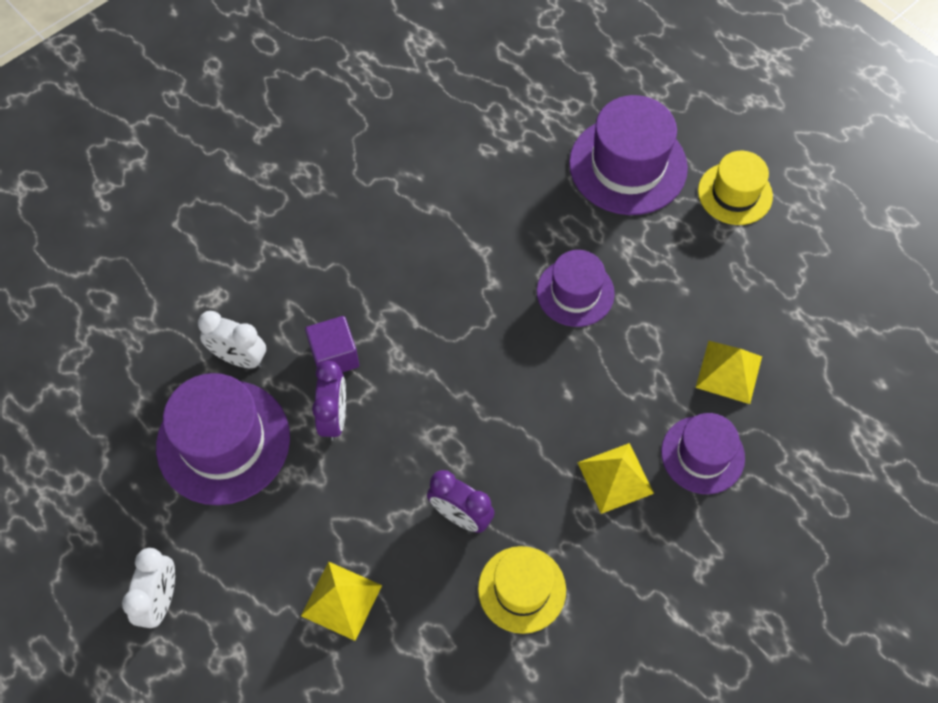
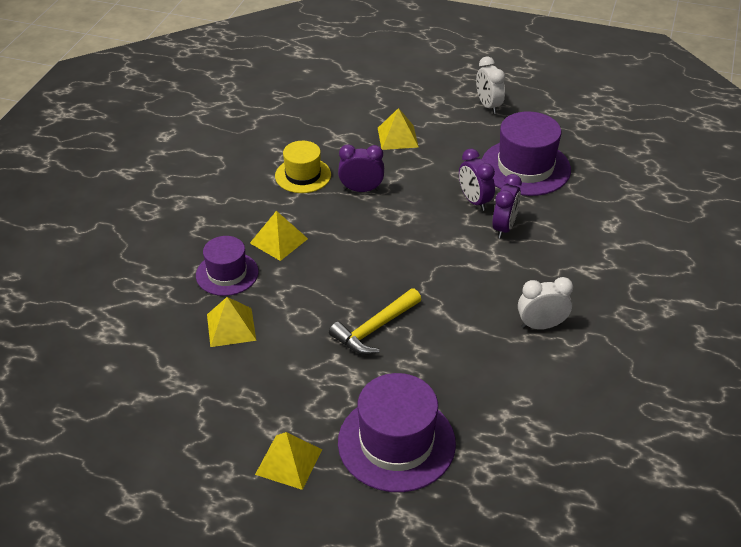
camera: 150 degrees right, 20 degrees down
(239, 358) = (559, 204): white clock -> white clock (541, 325)
(334, 356) = (504, 228): purple cube -> purple clock
(575, 292) = (374, 329): purple hat -> yellow hammer
(735, 193) = (289, 461): yellow hat -> yellow pyramid

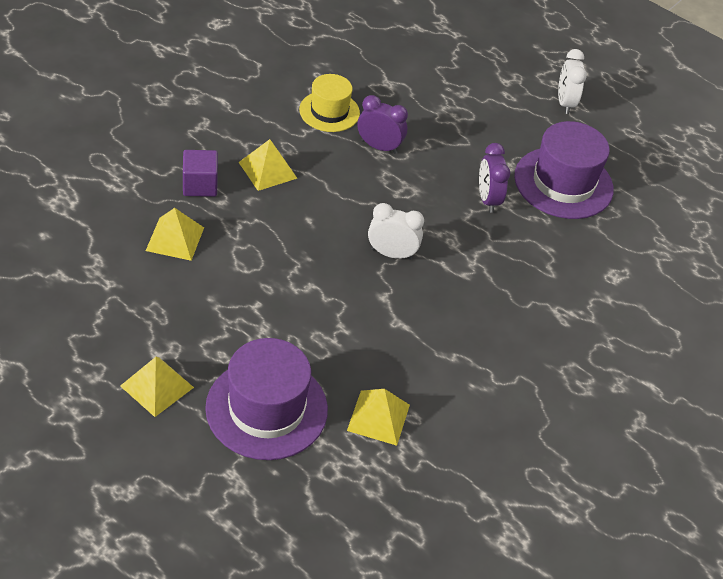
camera: 15 degrees right, 5 degrees up
(227, 273) = (200, 185): purple hat -> purple cube
(374, 329) = (310, 292): yellow hammer -> none
(397, 137) = (448, 104): yellow pyramid -> yellow pyramid (378, 417)
(504, 228) = (501, 238): purple clock -> none
(541, 325) = (477, 351): white clock -> white clock (391, 254)

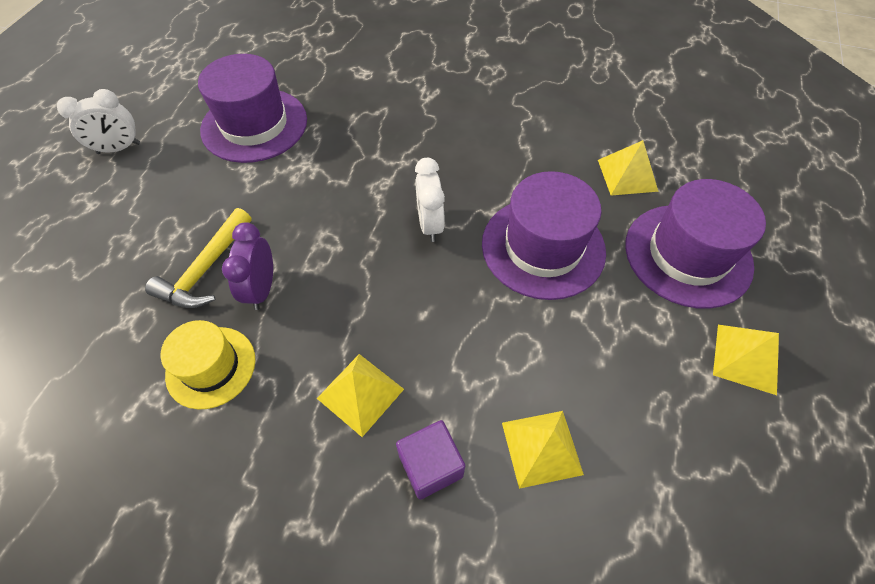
camera: 105 degrees left, 10 degrees up
(330, 314) = (543, 247): none -> purple hat
(412, 124) = (205, 269): none -> yellow hammer
(487, 199) = (307, 172): purple clock -> none

